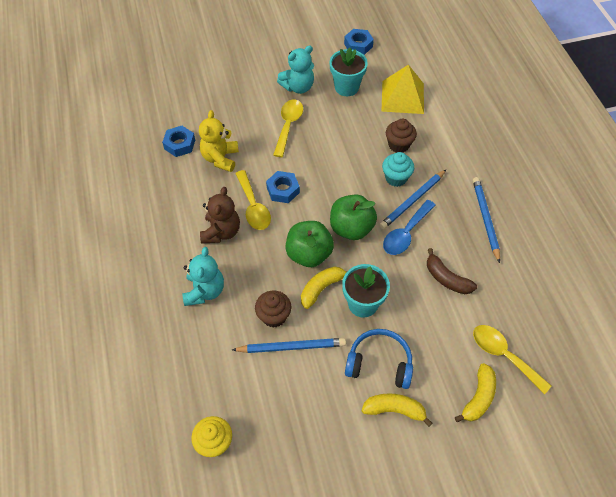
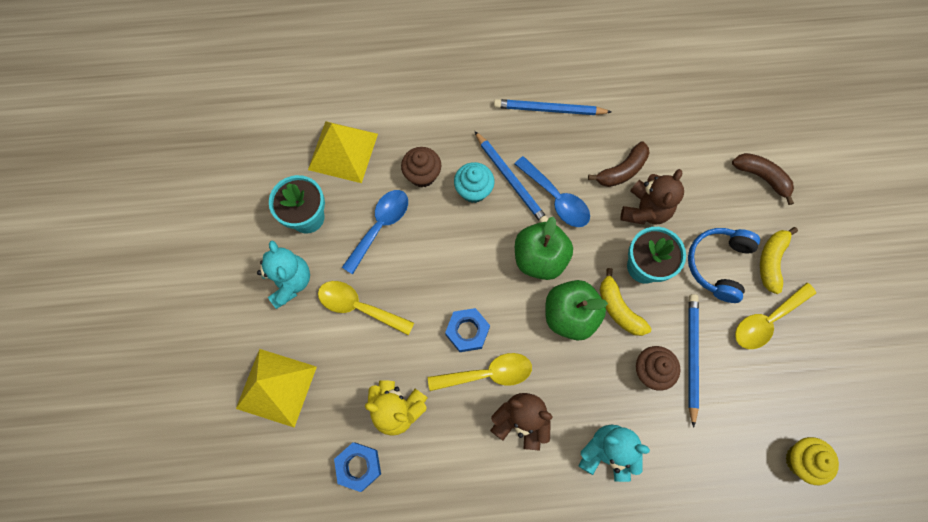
camera: 80 degrees left, 15 degrees up
(225, 94) = (276, 387): none -> yellow pyramid
(350, 127) = (380, 226): none -> blue spoon
(358, 45) = (231, 185): blue nut -> none
(415, 300) = (645, 210): none -> brown teddy bear
(478, 397) = (761, 177): yellow banana -> brown banana
(504, 355) = (718, 140): yellow spoon -> yellow spoon (767, 320)

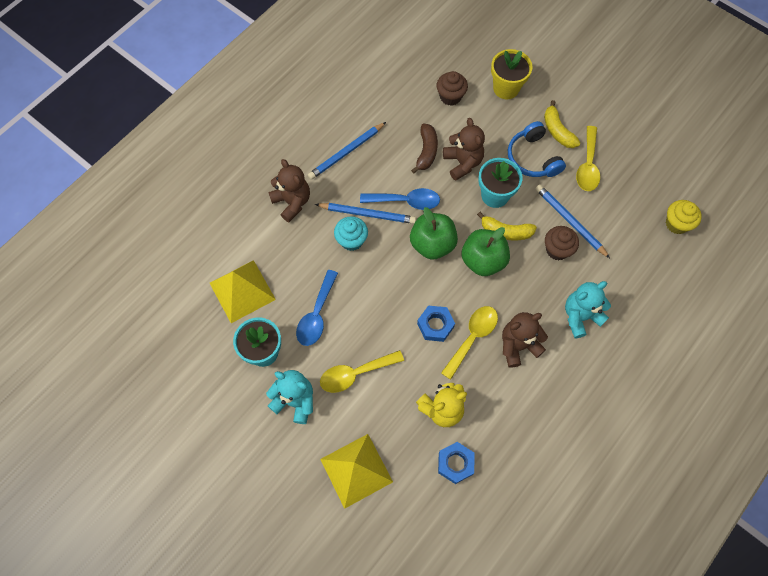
camera: 45 degrees left, 5 degrees down
(380, 226) = (317, 314): blue spoon -> blue spoon turned 150 degrees counterclockwise
(422, 175) = (310, 259): brown cupcake -> brown cupcake (450, 97)
(458, 113) = (292, 202): none -> brown teddy bear
(761, 177) = (506, 88): brown banana -> yellow flower pot

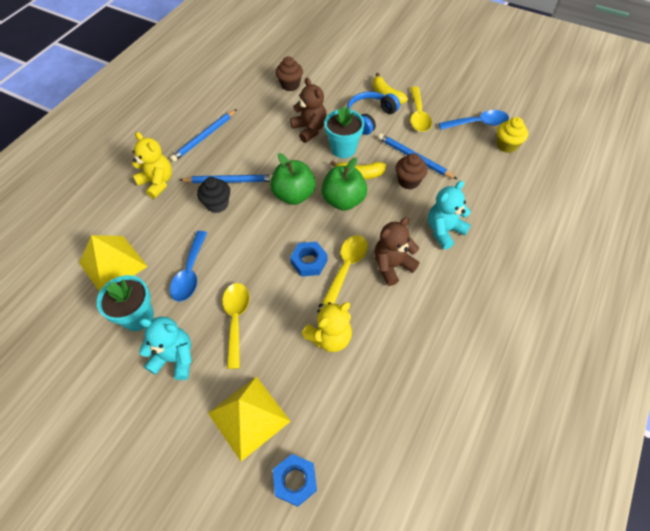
camera: 10 degrees left, 10 degrees down
(292, 202) = (157, 182): brown teddy bear -> yellow teddy bear
(351, 240) = (217, 204): turquoise cupcake -> black cupcake
(356, 373) = (236, 320): yellow spoon -> yellow spoon turned 120 degrees clockwise
(405, 201) = (263, 165): blue spoon -> blue spoon (478, 123)
(426, 151) = (276, 126): brown banana -> none
(455, 463) = (353, 389): blue nut -> blue nut (295, 481)
(506, 88) = (336, 73): yellow flower pot -> none
(532, 158) = (370, 117): blue headphones -> blue headphones turned 75 degrees clockwise

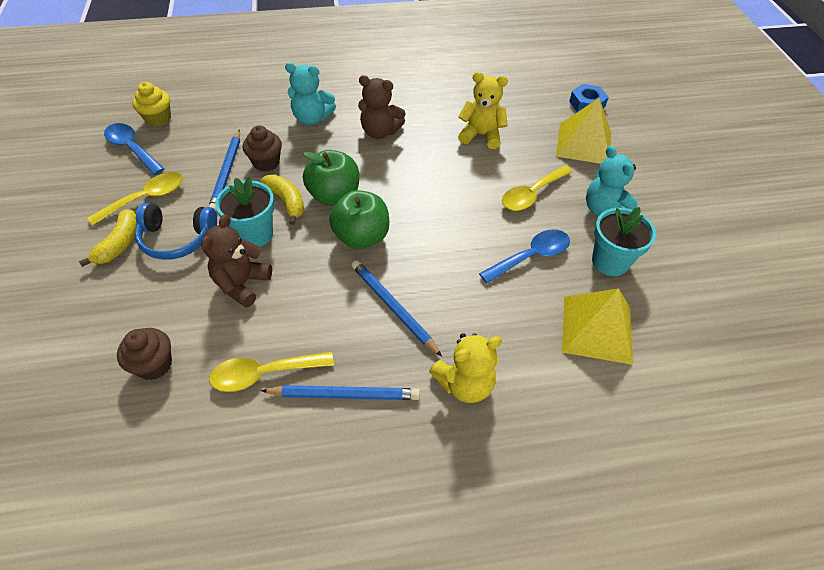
camera: 130 degrees left, 5 degrees down
(157, 182) = (465, 384): yellow teddy bear -> yellow teddy bear turned 120 degrees counterclockwise
(217, 204) = (435, 295): black cupcake -> none
(309, 262) = (429, 182): blue nut -> none
(346, 267) = (409, 156): yellow spoon -> yellow spoon (264, 374)

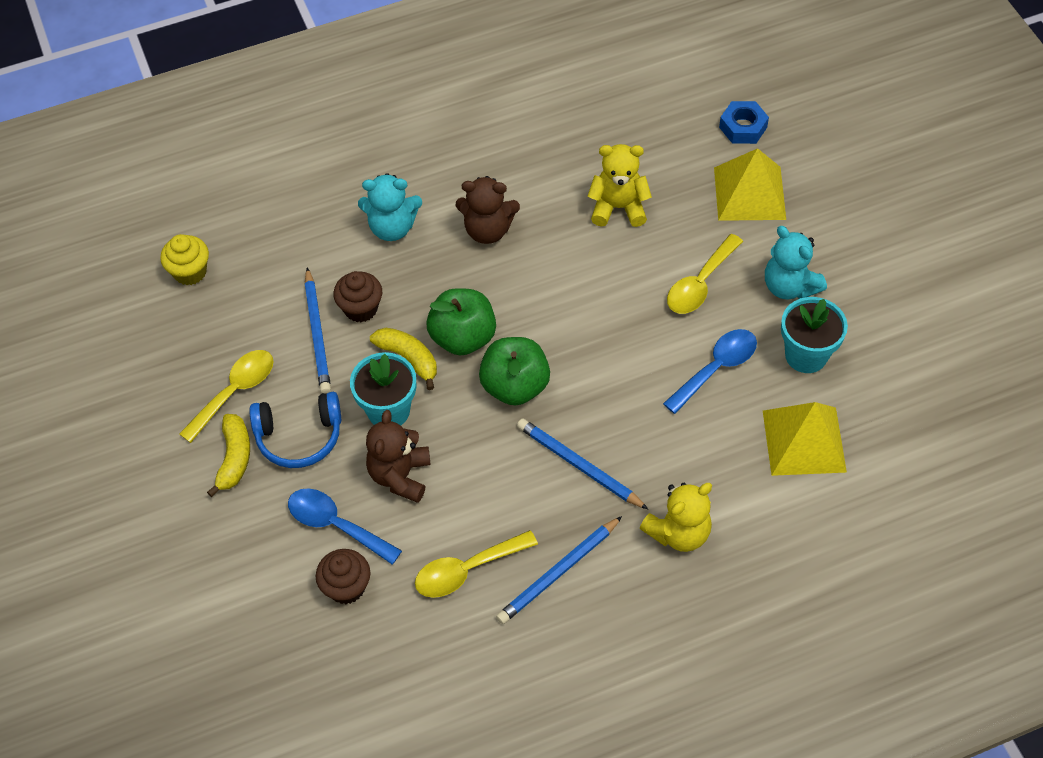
camera: 10 degrees left, 5 degrees up
(132, 149) = (180, 325): blue spoon -> blue spoon (336, 525)
(344, 395) = (558, 572): blue pencil -> blue pencil turned 150 degrees clockwise

